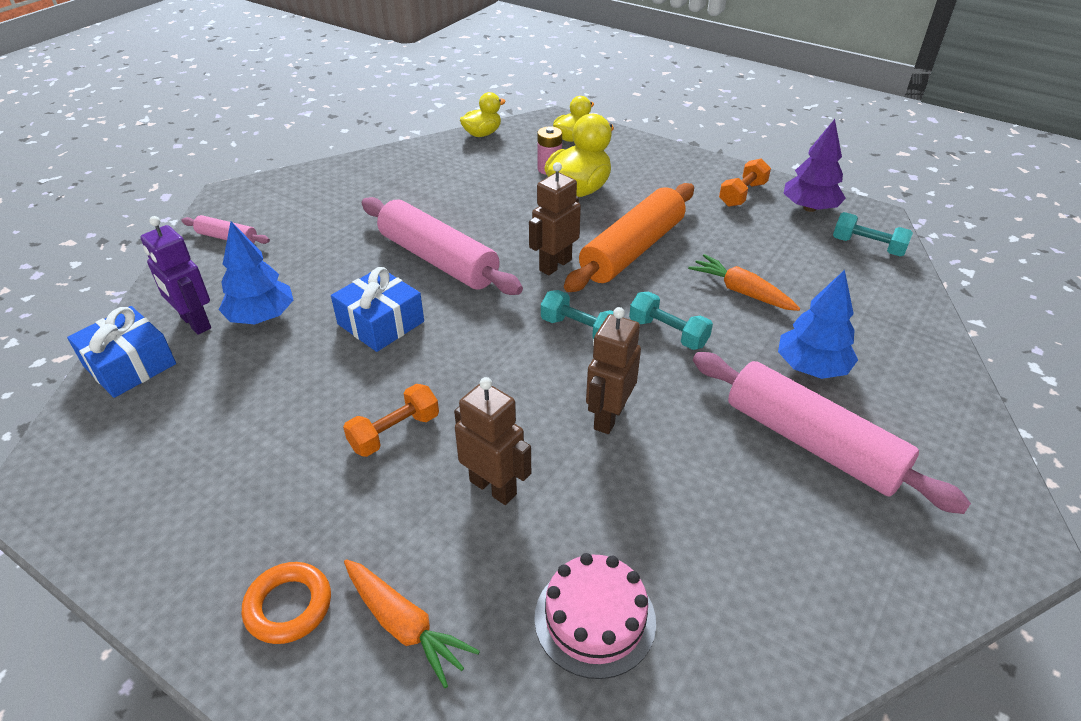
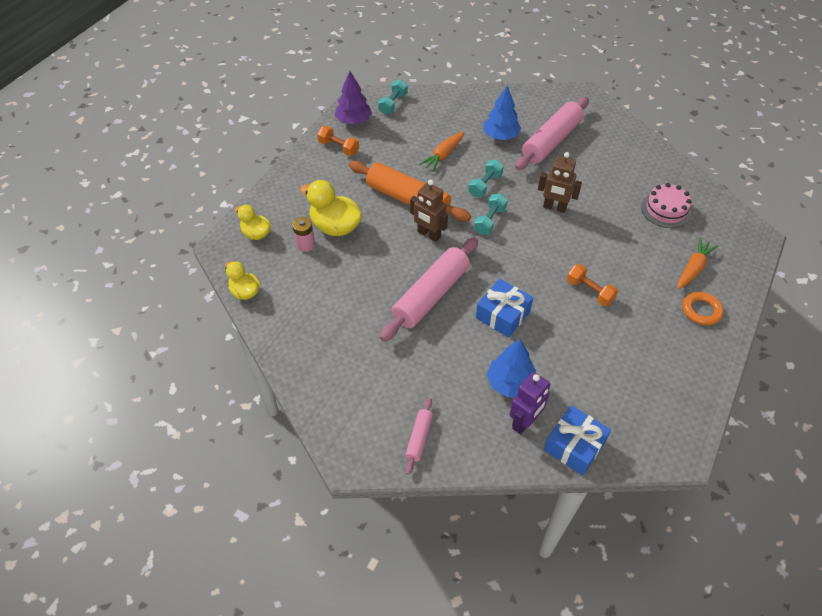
camera: 95 degrees left, 10 degrees up
(493, 487) = (612, 247): brown robot -> none

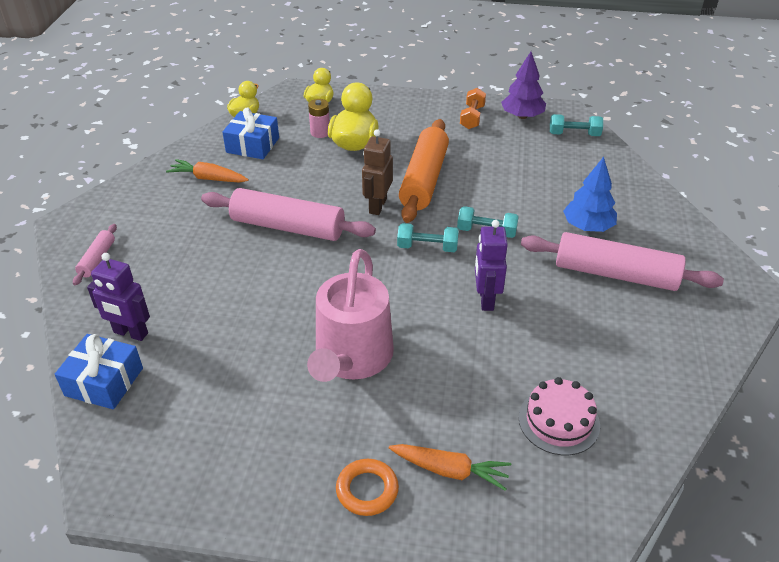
camera: 70 degrees right, 10 degrees down
(419, 438) = (97, 259): pink rolling pin -> pink rolling pin turned 75 degrees counterclockwise
(443, 155) = (514, 189): orange carrot -> orange carrot (208, 178)
(502, 315) = (281, 287): blue gift -> blue gift (252, 145)
(510, 383) = (182, 311): blue tree -> none
(554, 208) = (486, 299): brown robot -> purple robot
(589, 291) = (351, 358): orange dumbbell -> pink watering can

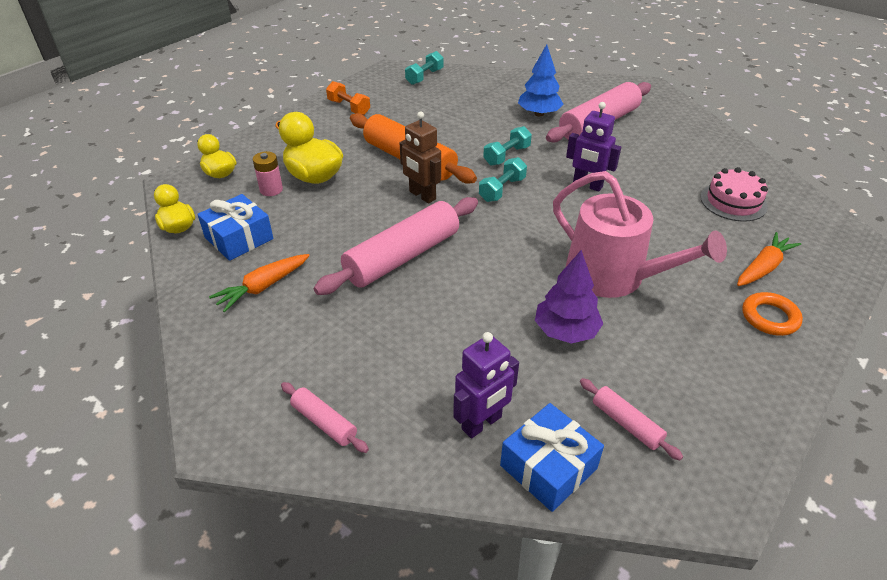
camera: 60 degrees left, 0 degrees up
(168, 415) = (626, 424): none -> pink rolling pin
(522, 116) = (375, 87): purple tree -> purple tree (565, 331)

